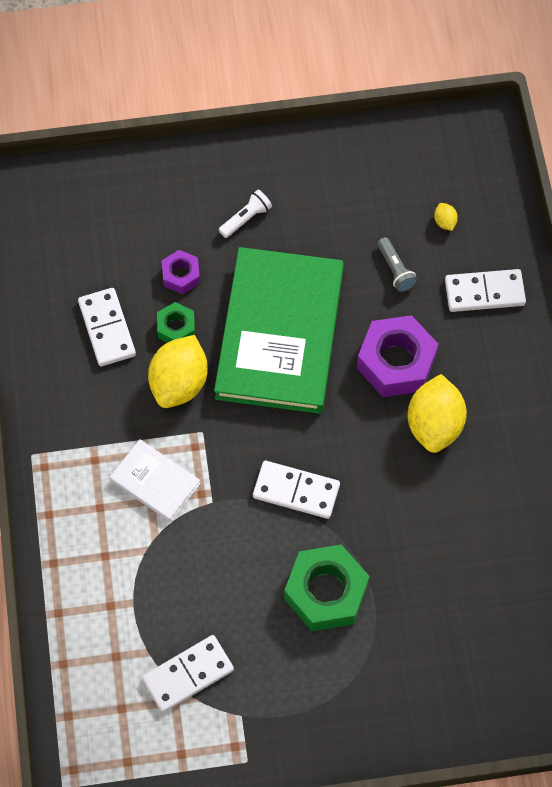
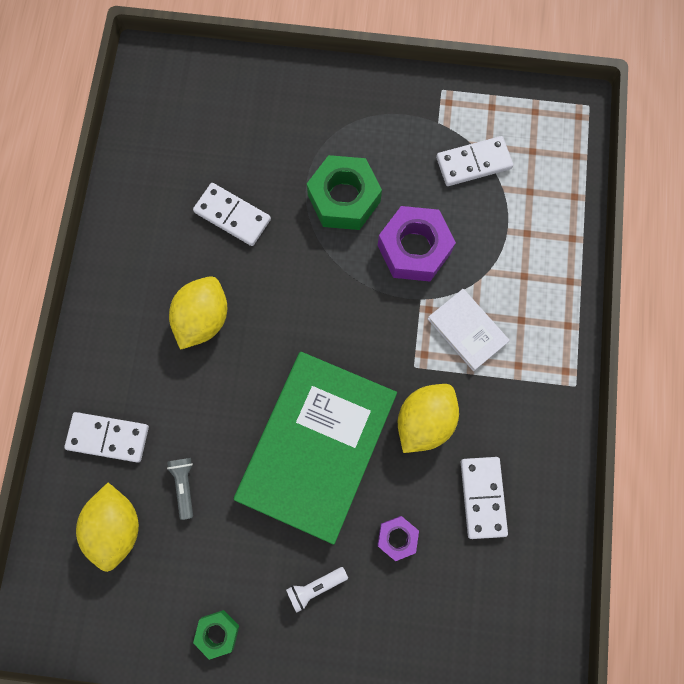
camera: 165 degrees left, 10 degrees up
(176, 328) = (415, 480): green nut -> green nut (218, 632)
(296, 491) = (344, 290): white domino -> white domino (232, 216)
(396, 362) = (217, 388): purple nut -> purple nut (414, 249)
(444, 222) = (117, 526): yellow lemon -> yellow lemon, size x2.43

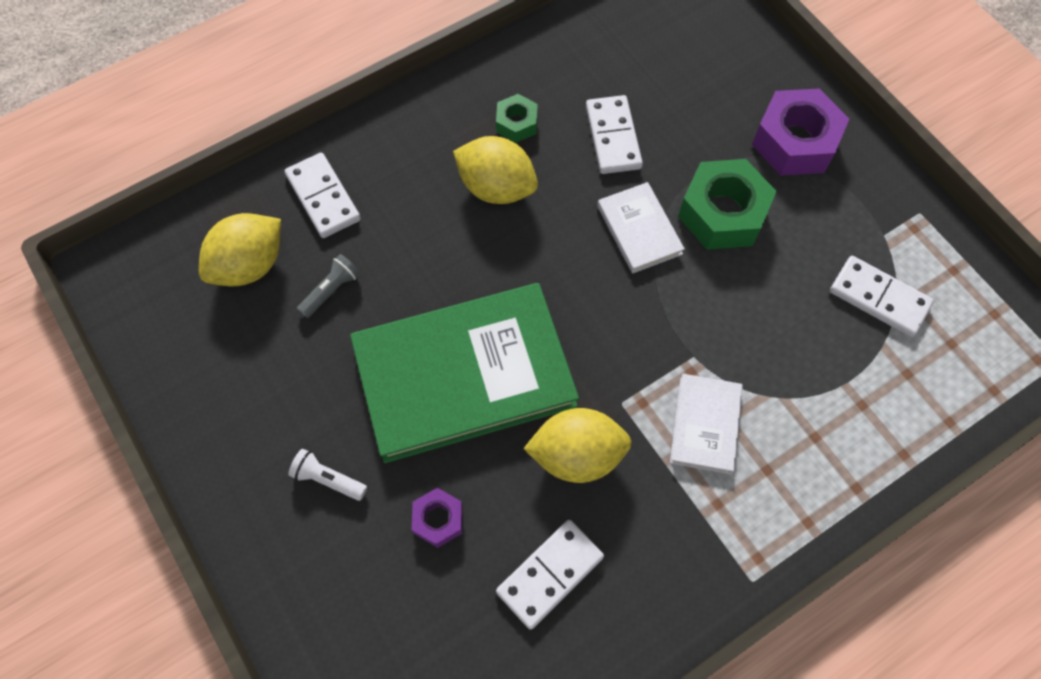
camera: 50 degrees right, 10 degrees down
(203, 319) = (496, 187): yellow lemon -> yellow lemon turned 45 degrees clockwise
(218, 632) = (218, 424): green nut -> green nut (516, 123)
(311, 257) = (639, 230): none -> white book
(414, 249) = (737, 311): purple nut -> purple nut (794, 142)

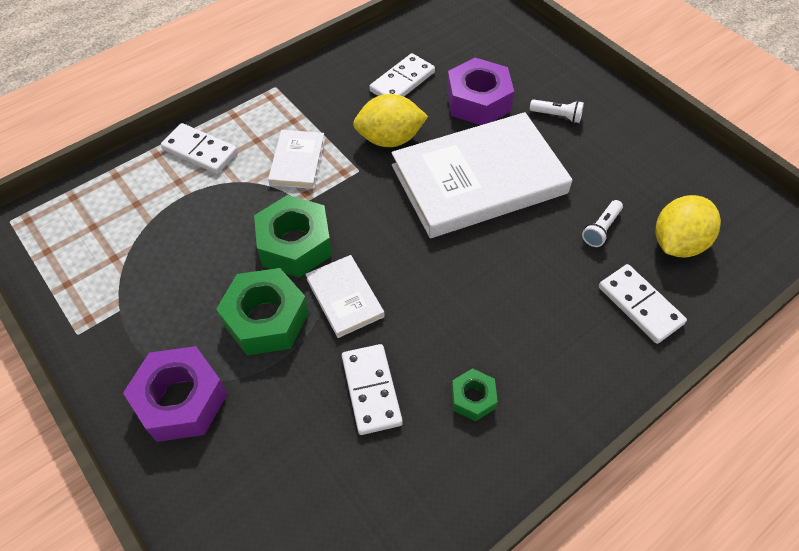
camera: 175 degrees right, 10 degrees down
(331, 290) = (601, 229): grey flashlight -> white flashlight
(438, 520) = (478, 101): purple nut -> purple nut, size x1.89
(464, 375) = (478, 179): green book -> white book
(496, 187) = (481, 327): yellow lemon -> none
(699, 299) = (295, 244): none -> green nut
(879, 298) = (141, 256): white domino -> white domino (200, 151)

